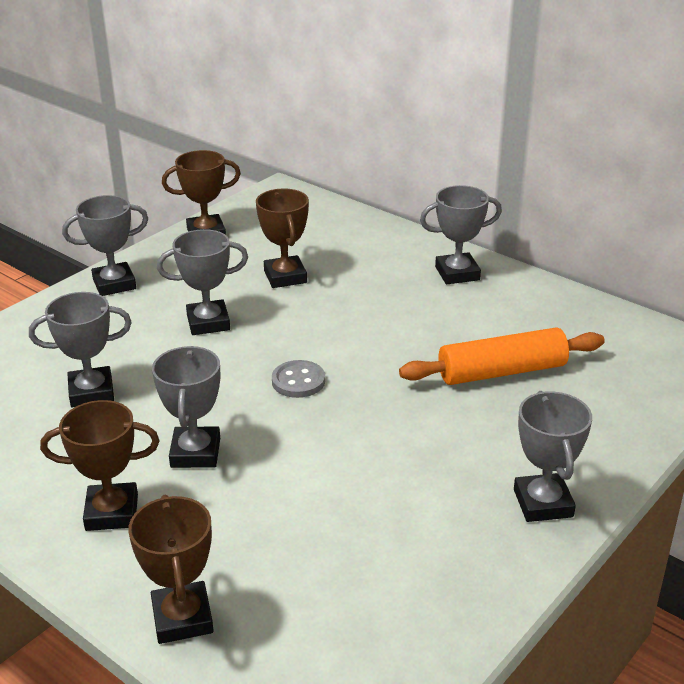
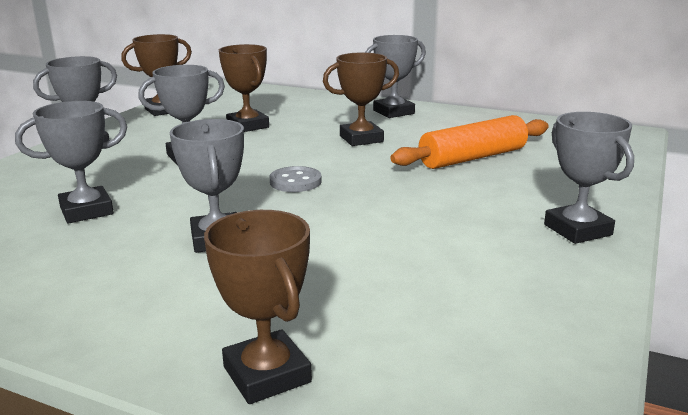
camera: 15 degrees left, 10 degrees down
(112, 512) = (142, 295): brown trophy -> brown trophy (361, 139)

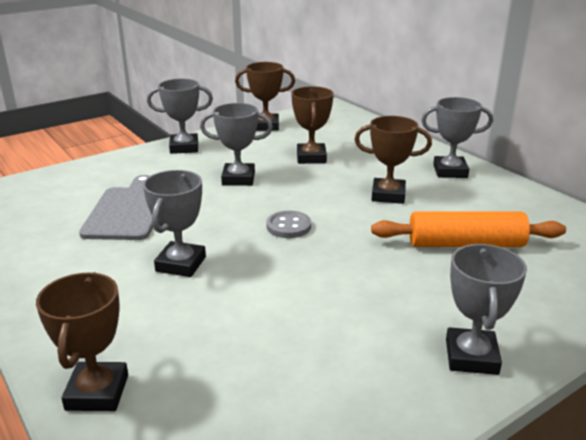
camera: 30 degrees right, 5 degrees up
(86, 211) = (127, 211): grey trophy -> grey cutting board

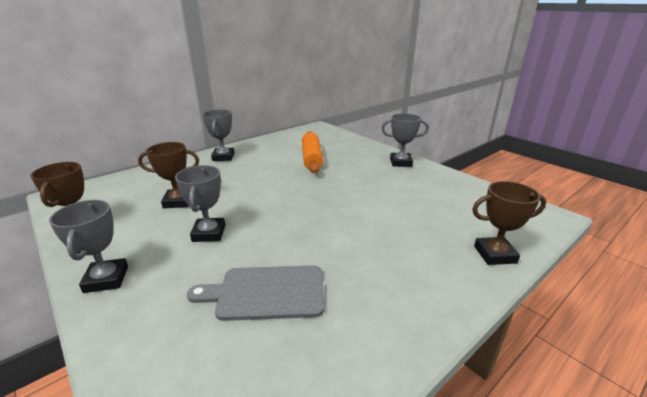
camera: 95 degrees left, 0 degrees up
(181, 264) = (353, 244): grey trophy -> none
(288, 226) = (295, 206): grey button -> none
(388, 195) = (253, 174): brown trophy -> none

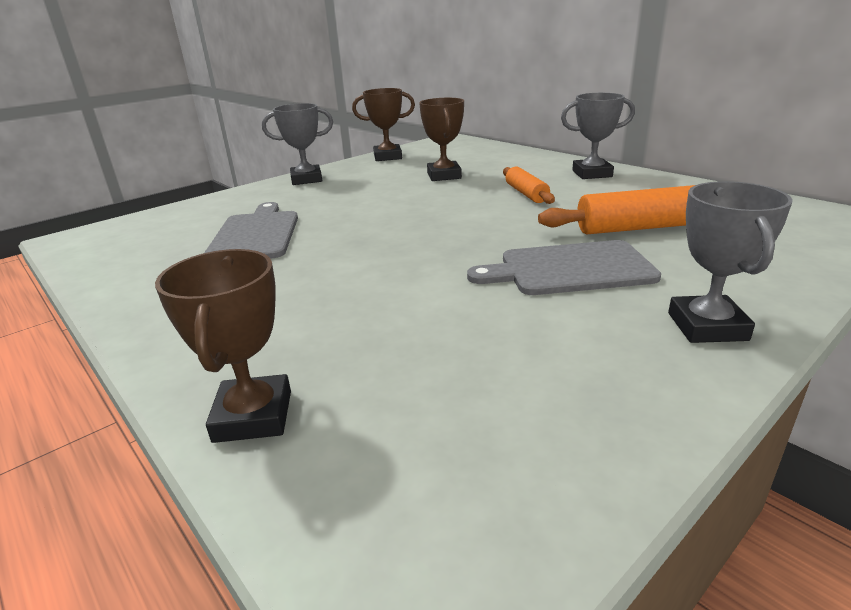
camera: 90 degrees right, 0 degrees up
(209, 233) = (372, 198): grey trophy -> none
(245, 177) = (526, 193): none -> orange rolling pin
(354, 177) = (570, 269): none -> grey cutting board

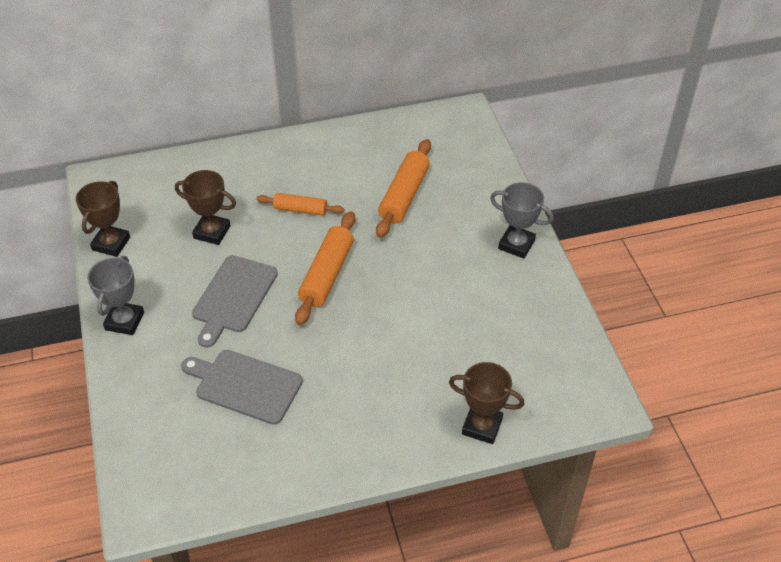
camera: 65 degrees left, 20 degrees up
(452, 226) = (326, 275): none -> orange rolling pin
(570, 269) = (430, 255): grey cutting board -> grey cutting board (233, 297)
(592, 174) = (293, 155): grey trophy -> none

